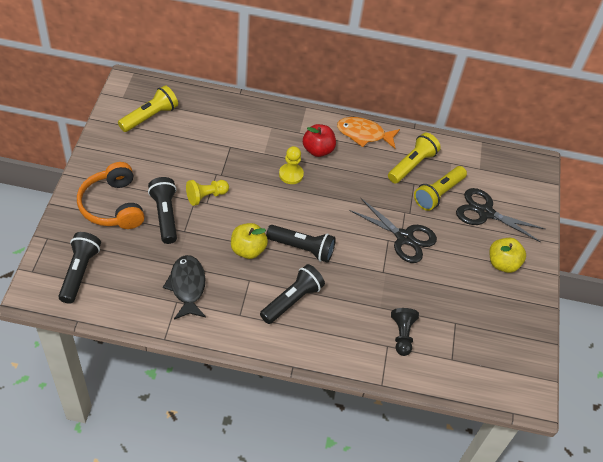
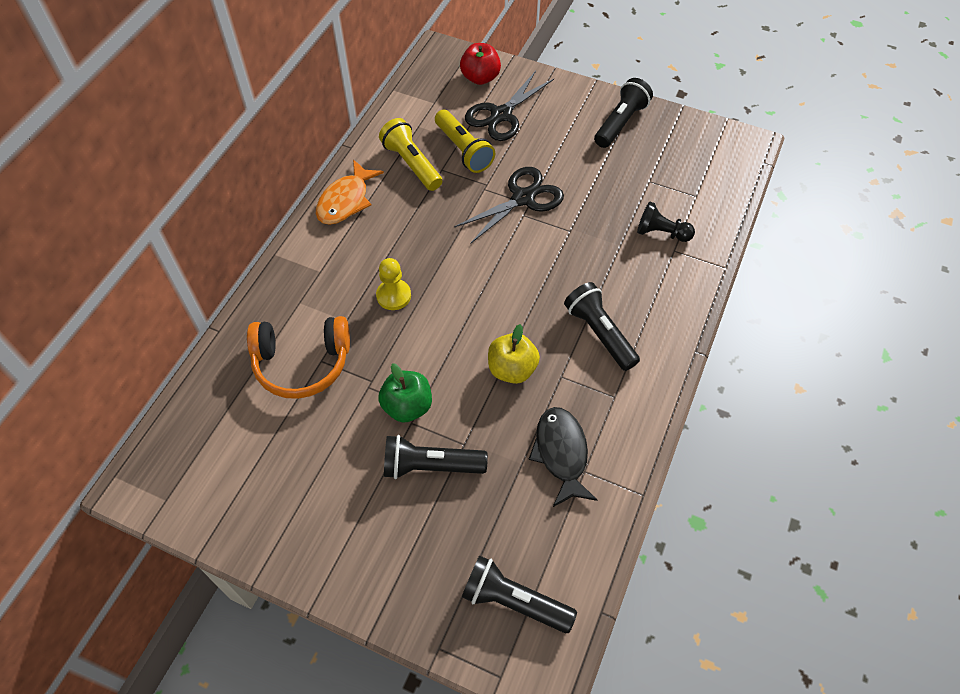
camera: 70 degrees left, 5 degrees up
(113, 205) = (395, 538): orange headphones -> orange headphones (302, 363)
(150, 116) = (224, 463): yellow flashlight -> none
(187, 286) = (561, 453): black fish -> black fish turned 75 degrees clockwise
(206, 196) = (407, 406): yellow pawn -> green apple
(302, 248) = (520, 306): black flashlight -> black flashlight (620, 123)
(318, 150) = (358, 256): red apple -> red apple (480, 78)
(502, 263) = (575, 119): yellow apple -> none

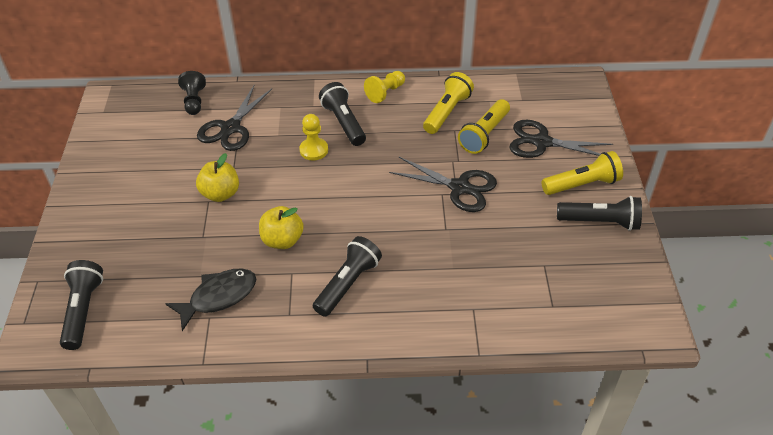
camera: 65 degrees right, 10 degrees down
(302, 363) = (231, 128): orange headphones -> black scissors
(346, 201) = (385, 93): orange fish -> yellow pawn
(407, 406) = (220, 194): green apple -> yellow apple
(430, 466) = (176, 224): black flashlight -> black flashlight (343, 123)
(480, 78) = (573, 115): red apple -> none
(570, 113) = (582, 184): none -> yellow flashlight
(661, 233) = (487, 293): black pawn -> black pawn (194, 101)

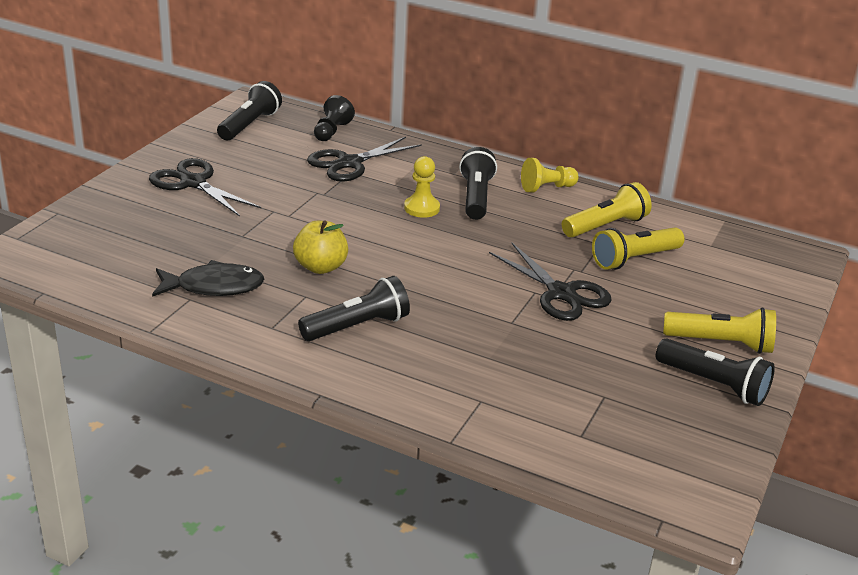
camera: 25 degrees right, 15 degrees down
(83, 310) = (77, 249): black flashlight -> black flashlight (249, 125)
(220, 194) = (291, 209): yellow apple -> none
(542, 142) = (702, 289): black scissors -> black scissors (193, 183)

